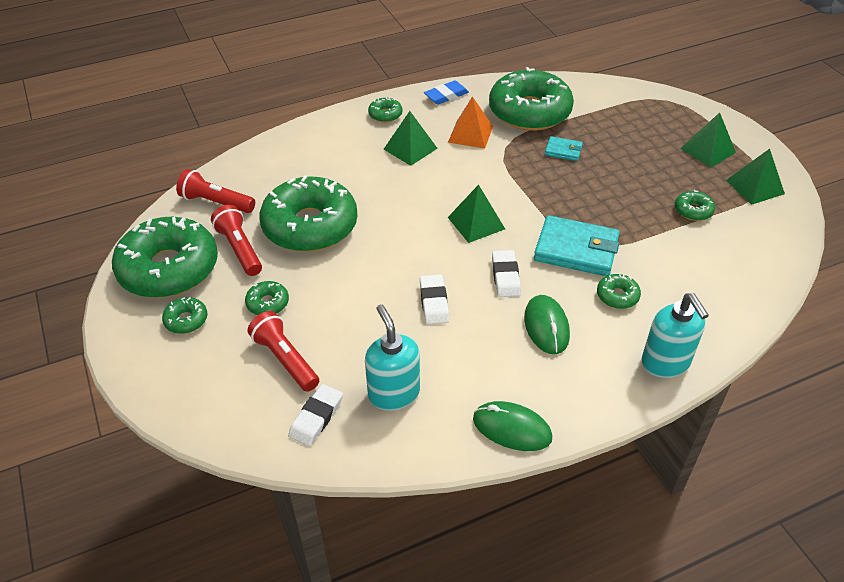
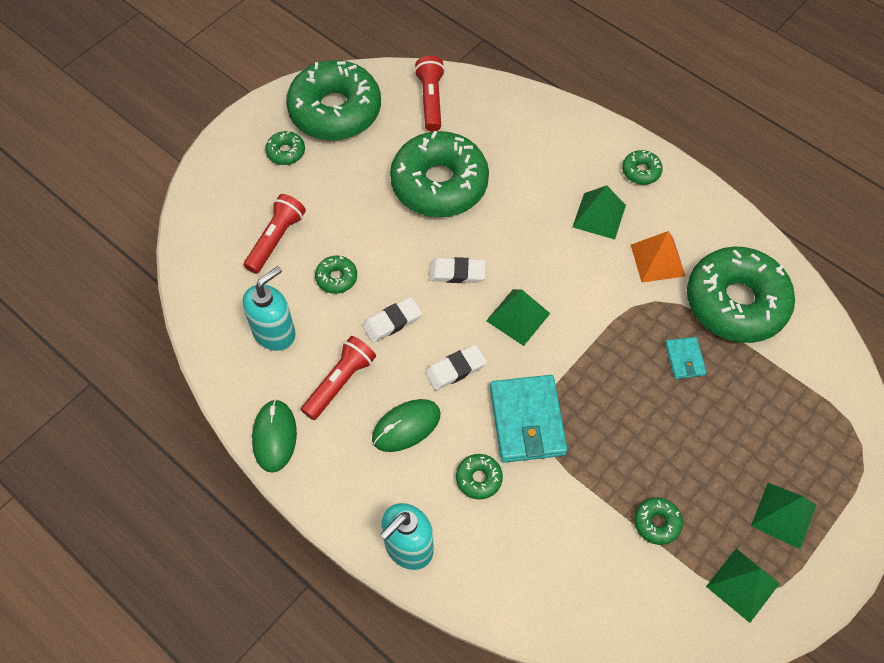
camera: 65 degrees right, 15 degrees up
(240, 249) = (383, 147): red flashlight -> red flashlight (340, 382)
(268, 303) = (330, 198): green donut -> green donut (336, 278)
(316, 417) = (227, 288): white eraser -> white eraser (457, 272)
(446, 95) = (711, 212): blue eraser -> none

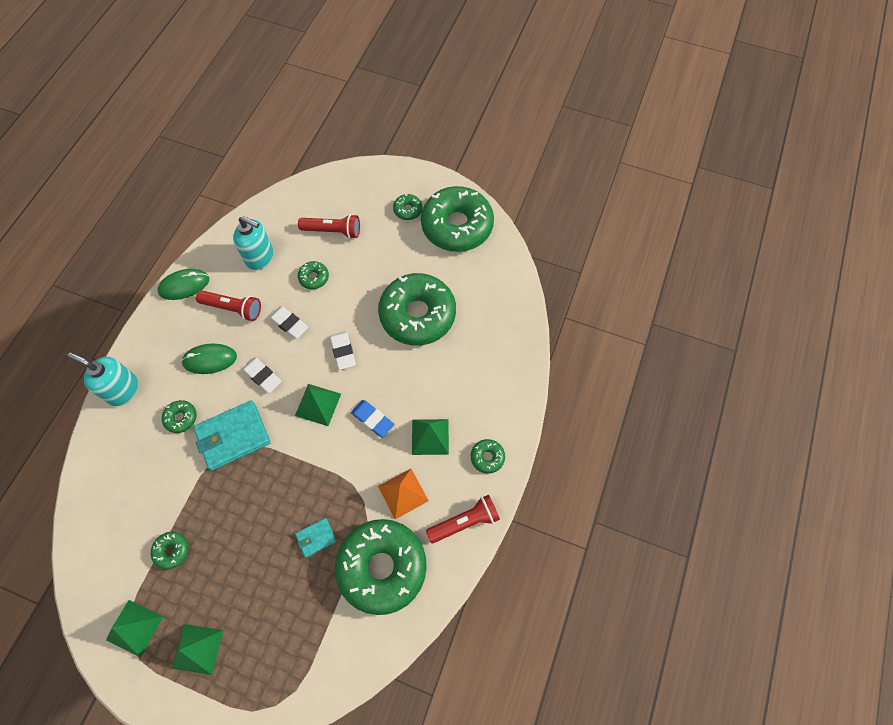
camera: 70 degrees right, 5 degrees up
(406, 426) = (210, 360): green mouse -> green mouse turned 45 degrees counterclockwise
(431, 100) = (493, 283): red flashlight -> red flashlight (464, 522)
(558, 265) = (372, 419): none -> blue eraser

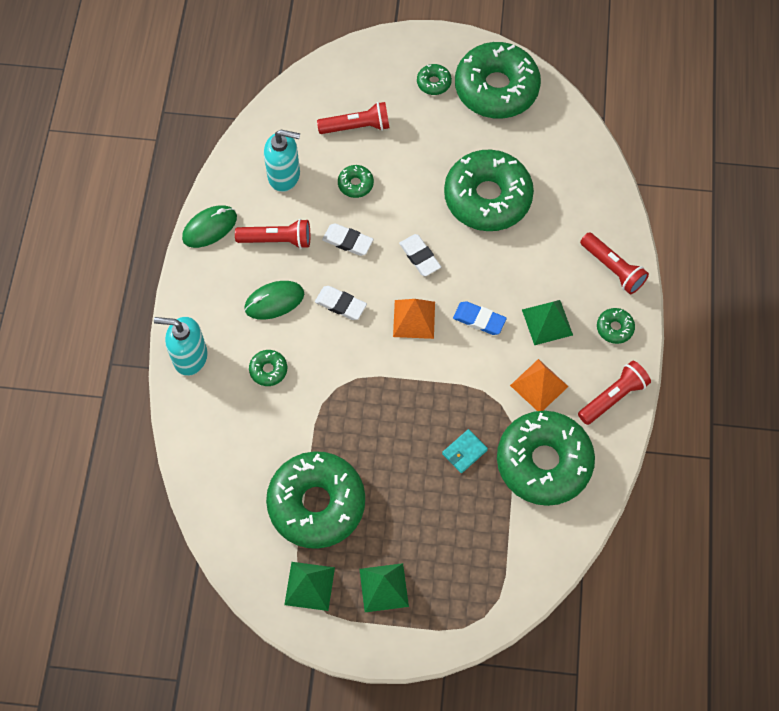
camera: 15 degrees left, 0 degrees up
(172, 551) = (316, 503): green donut -> green donut, size x2.44
(233, 436) = (334, 374): turquoise wallet -> none
(318, 404) = (414, 319): green pyramid -> orange pyramid
(503, 403) = (612, 268): none -> red flashlight

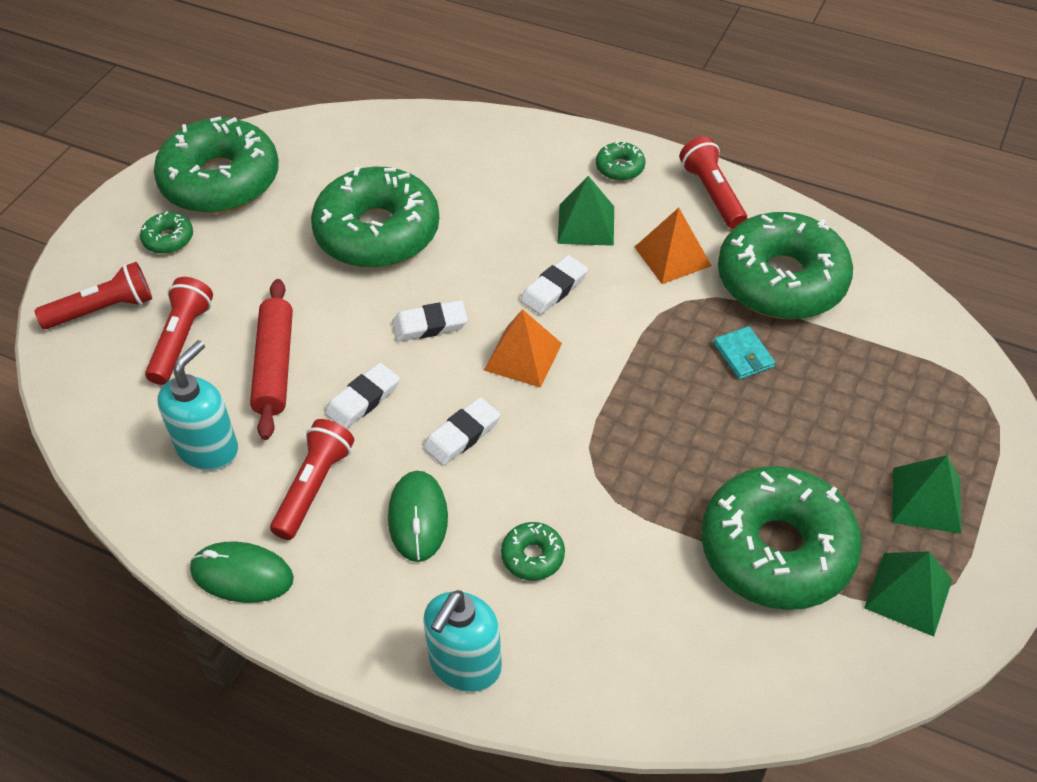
camera: 70 degrees left, 15 degrees down
(209, 228) = (242, 575): green mouse -> green mouse turned 60 degrees counterclockwise
(355, 184) = (275, 366): green donut -> red rolling pin
(479, 319) = (554, 288): blue eraser -> white eraser
(612, 268) = (538, 147): red flashlight -> red flashlight (103, 310)

